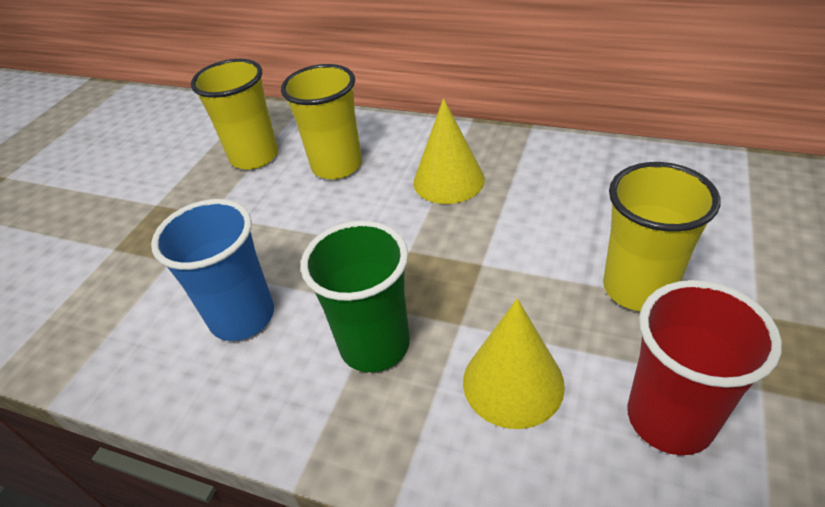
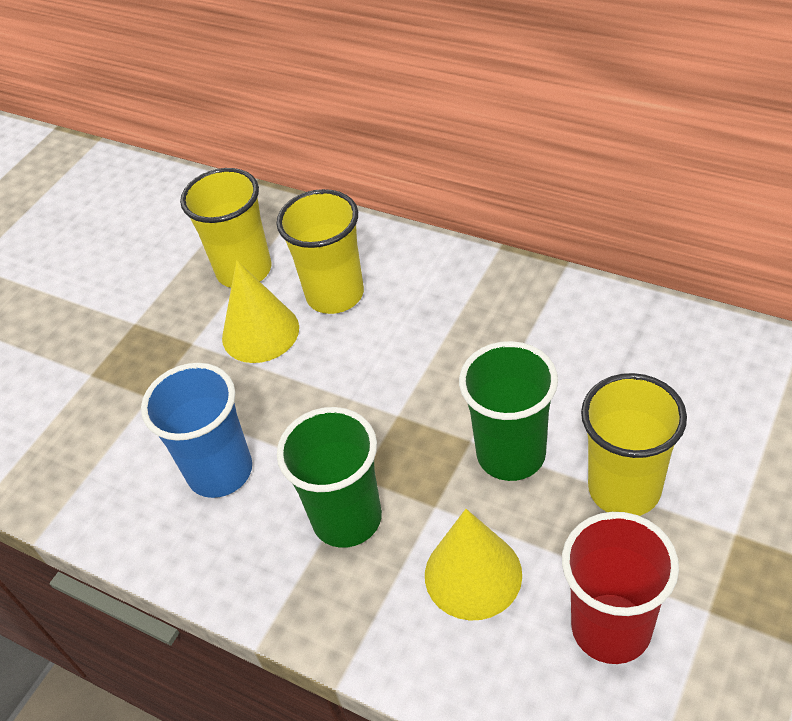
camera: 10 degrees right, 5 degrees up
(448, 180) = (456, 330): yellow cone -> yellow cone (260, 332)
(522, 271) = (511, 454): none -> green cup

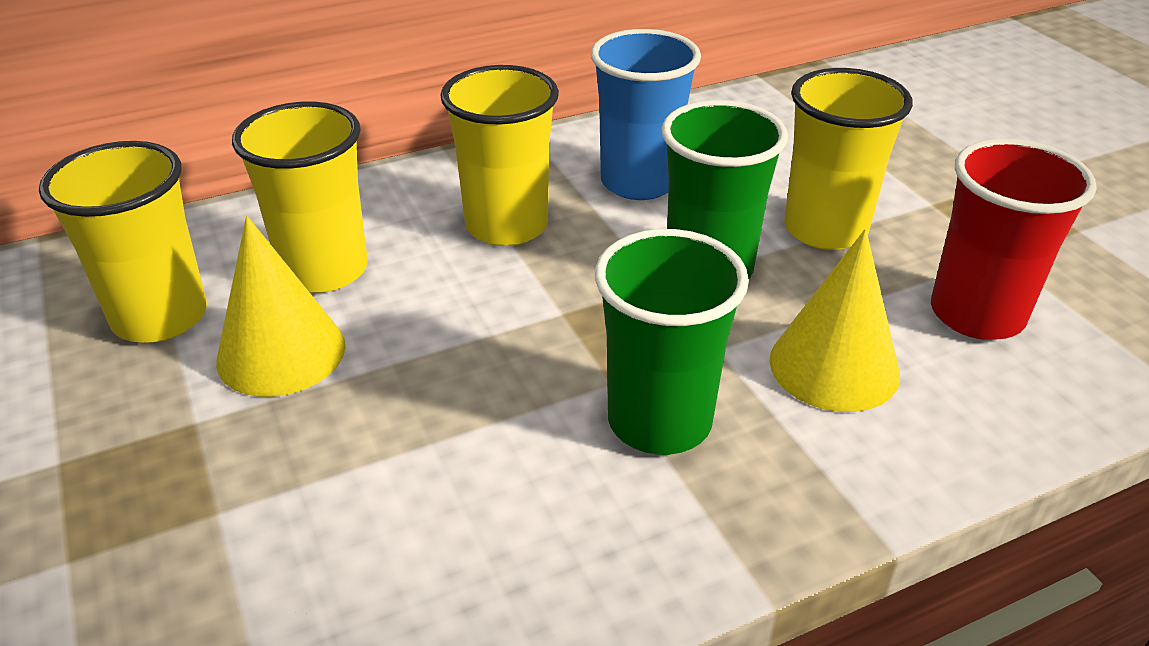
camera: 60 degrees left, 10 degrees down
(220, 471) = (449, 499): blue cup -> blue cup (639, 182)
(452, 333) = (506, 226): none -> yellow cup

